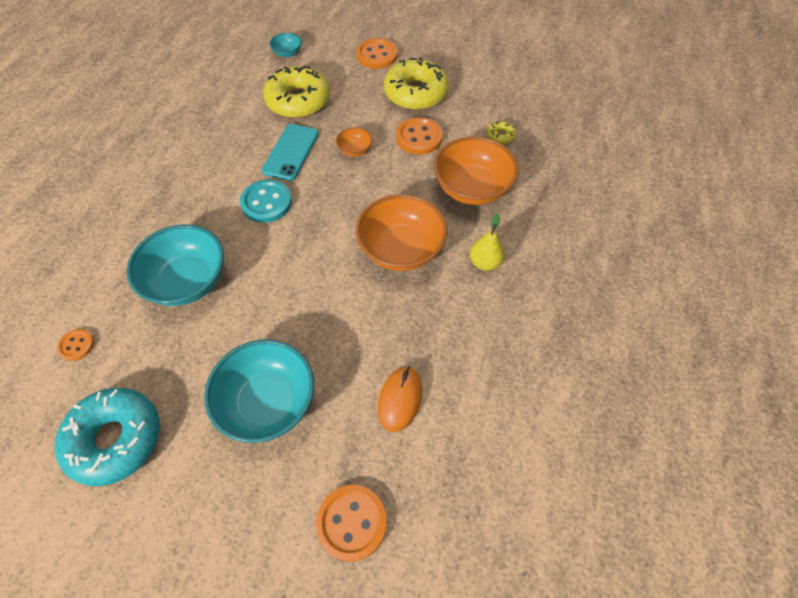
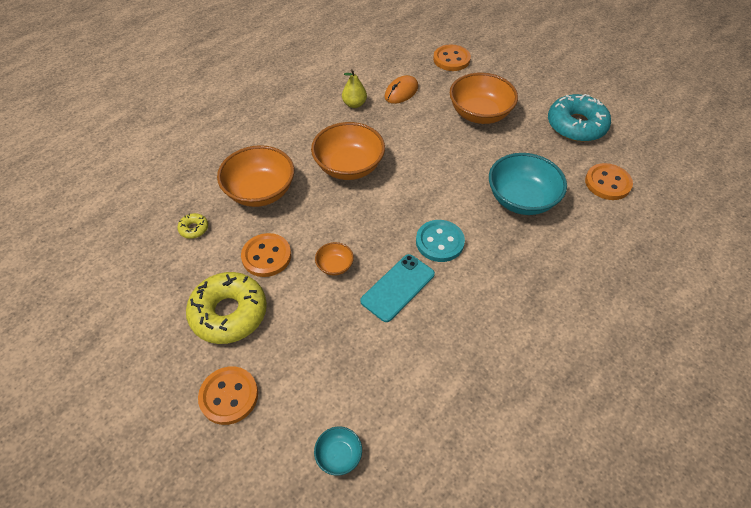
camera: 155 degrees left, 5 degrees down
(76, 345) = (607, 183): orange button -> orange button, size x1.78
(268, 402) = (479, 114): turquoise bowl -> orange bowl
(298, 101) = (362, 356): yellow donut -> none
(485, 262) = (297, 139): yellow pear -> yellow pear (354, 104)

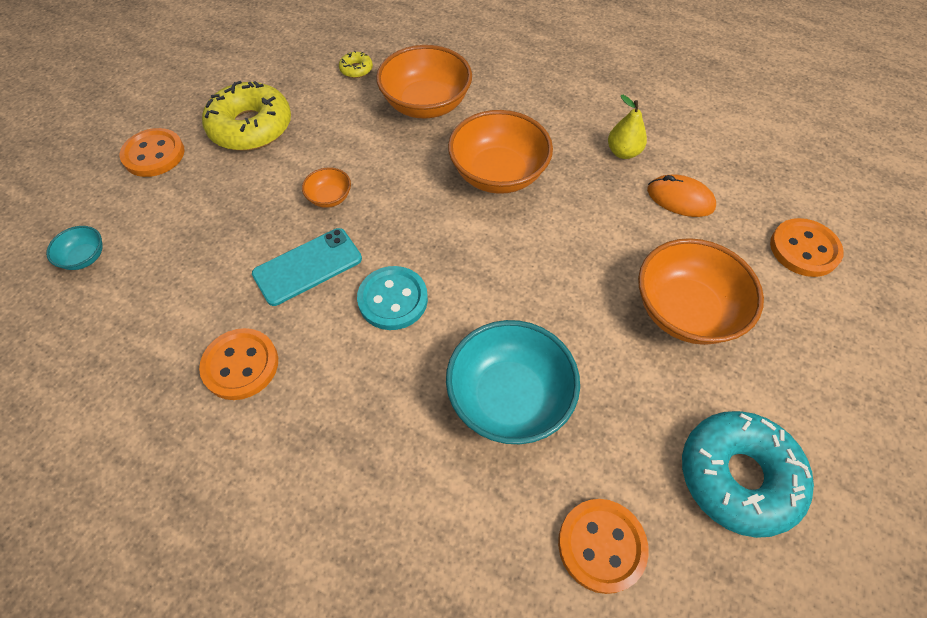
camera: 75 degrees right, 5 degrees up
(266, 256) = (331, 135): orange button -> orange button (241, 365)
(397, 287) = (307, 266): turquoise phone -> turquoise phone turned 60 degrees counterclockwise

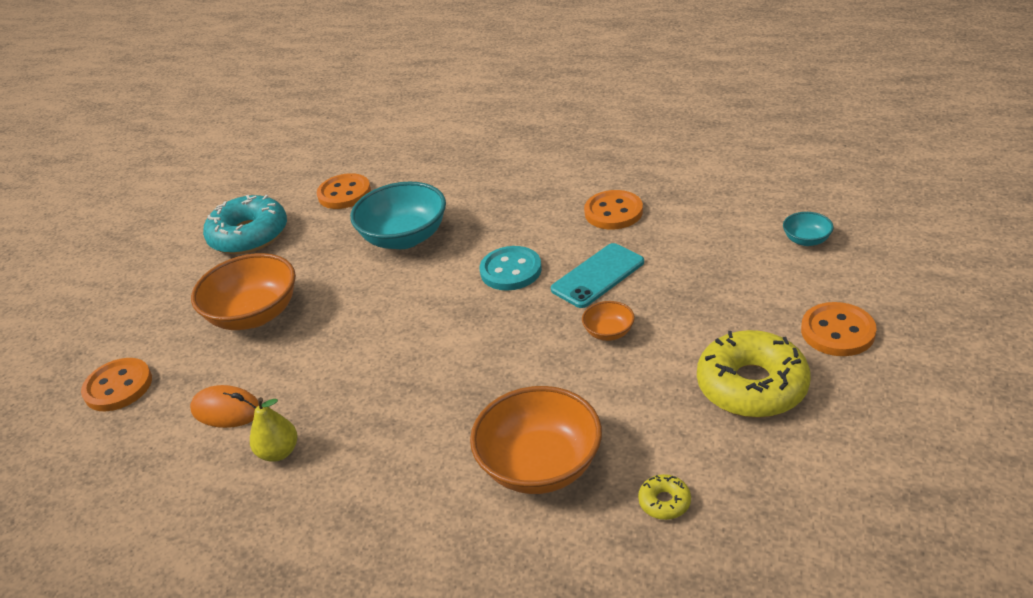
camera: 175 degrees right, 20 degrees down
(498, 174) = (430, 395): orange bowl -> none

